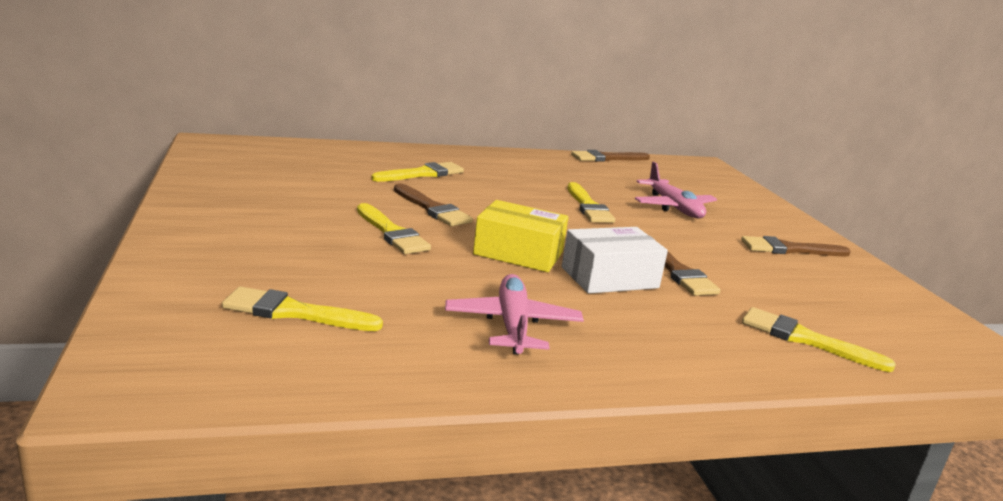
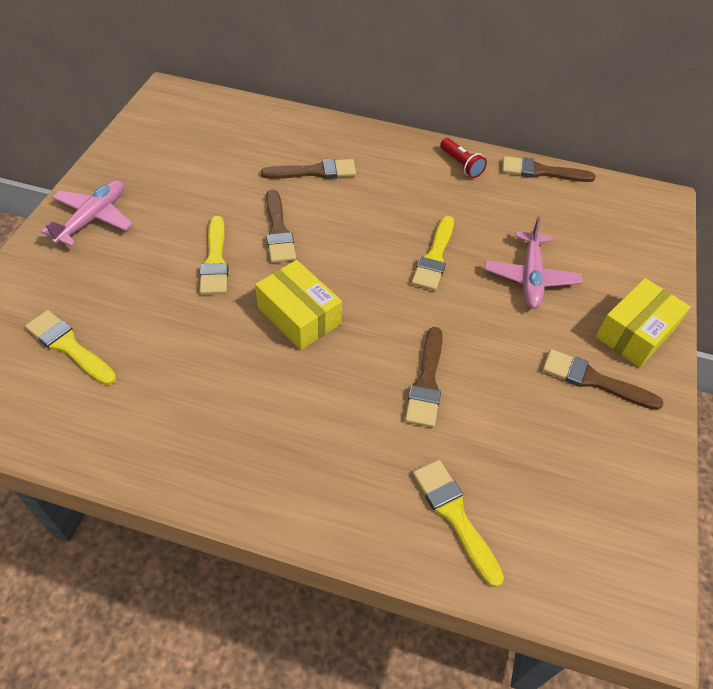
camera: 30 degrees right, 30 degrees up
(422, 174) = (315, 171): yellow brush -> brown brush
(512, 325) = (210, 410): pink plane -> pink plane (93, 218)
(542, 160) = (461, 165): none -> red flashlight
(609, 277) = (350, 373): white box -> none
(780, 223) = (635, 333): none -> yellow box

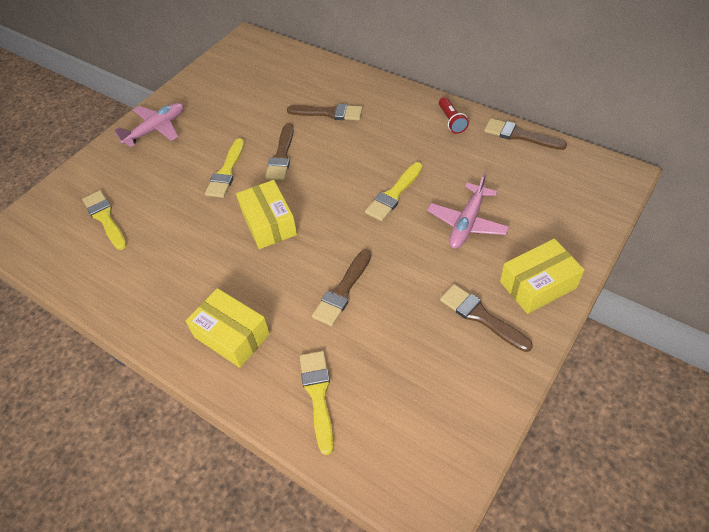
camera: 25 degrees right, 0 degrees up
(314, 466) = (232, 335): none -> yellow box

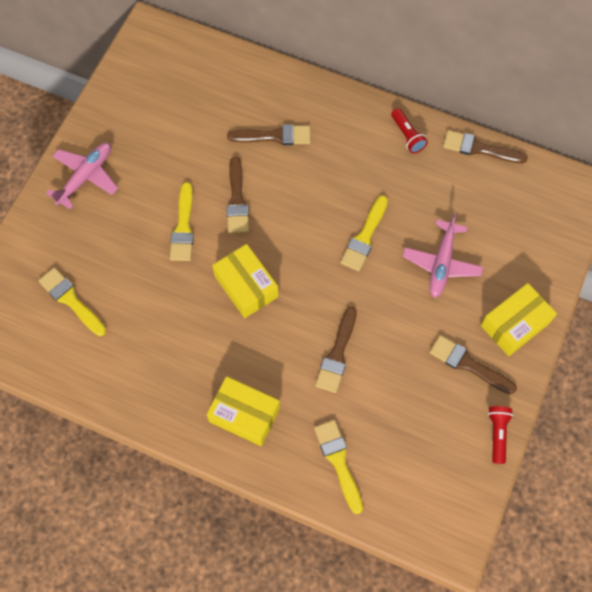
camera: 15 degrees left, 15 degrees up
(504, 391) = (497, 434): none -> red flashlight

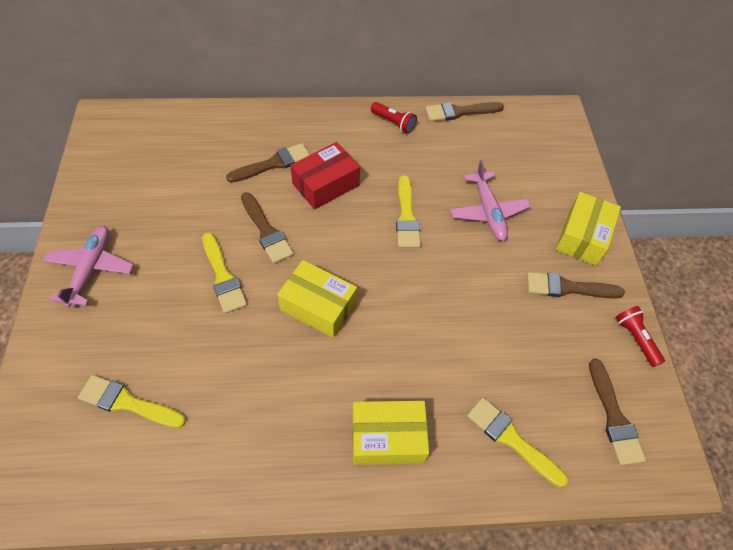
camera: 30 degrees left, 10 degrees down
(310, 176) = (326, 184): none -> red box
(337, 354) = (445, 332): brown brush -> brown brush (614, 417)

